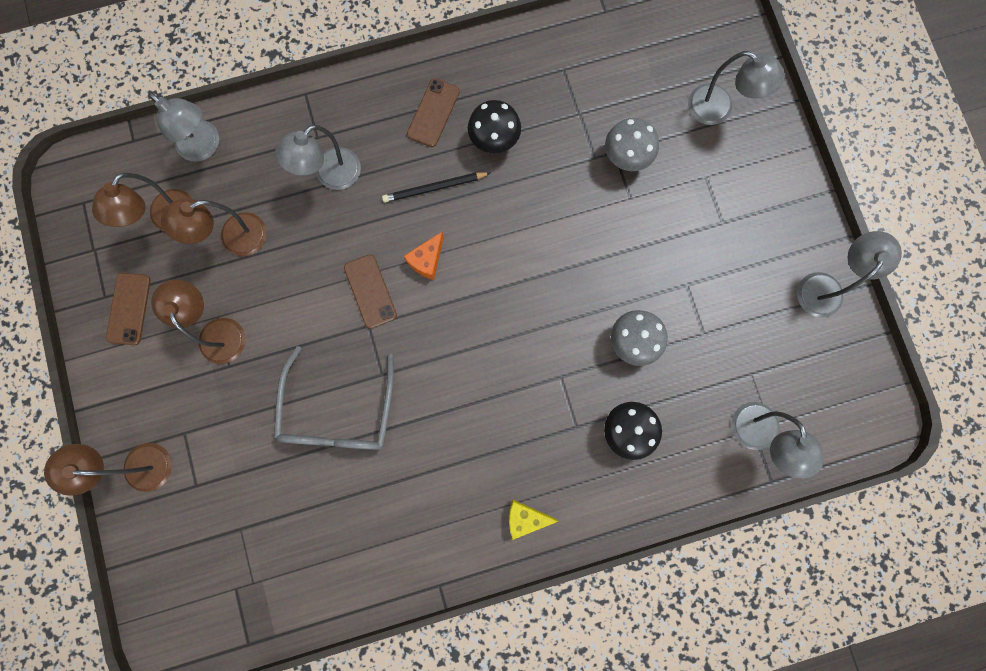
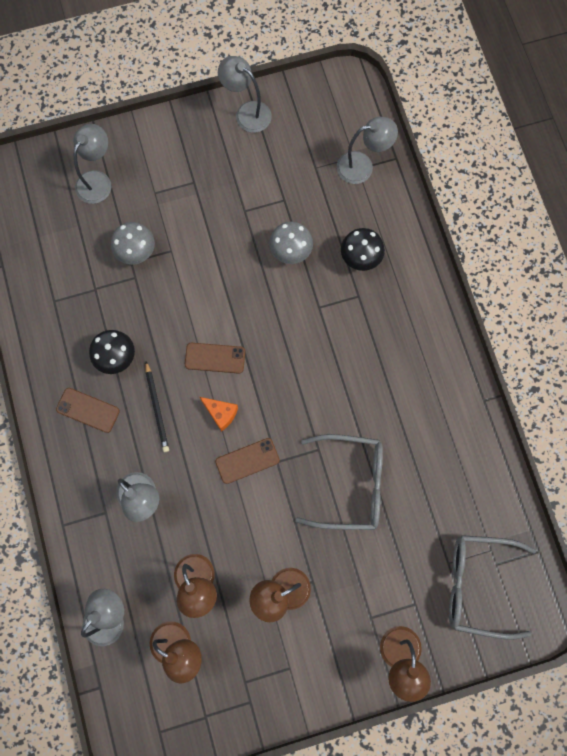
camera: 90 degrees left, 5 degrees down
(129, 309) = (261, 677): brown phone -> brown phone (215, 358)
(212, 564) = (478, 585): none -> grey glasses
(525, 518) = (429, 335): yellow cheese -> none

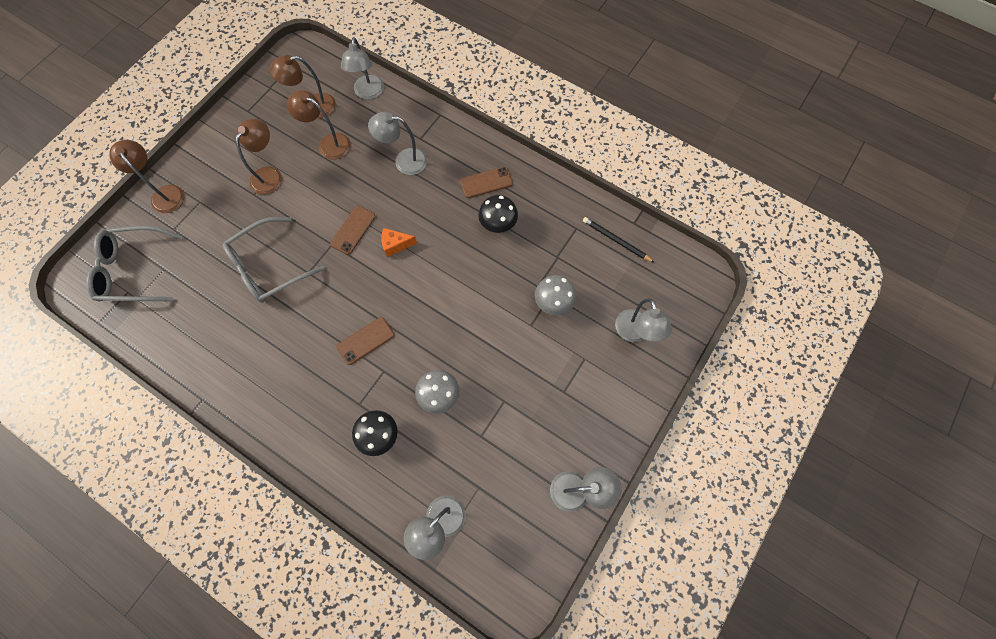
camera: 140 degrees right, 5 degrees down
(157, 408) = (442, 216): black pencil -> black pencil (616, 240)
(215, 358) = (431, 276): brown phone -> brown phone (365, 341)
(478, 585) = (134, 270): grey glasses -> grey glasses turned 150 degrees counterclockwise

